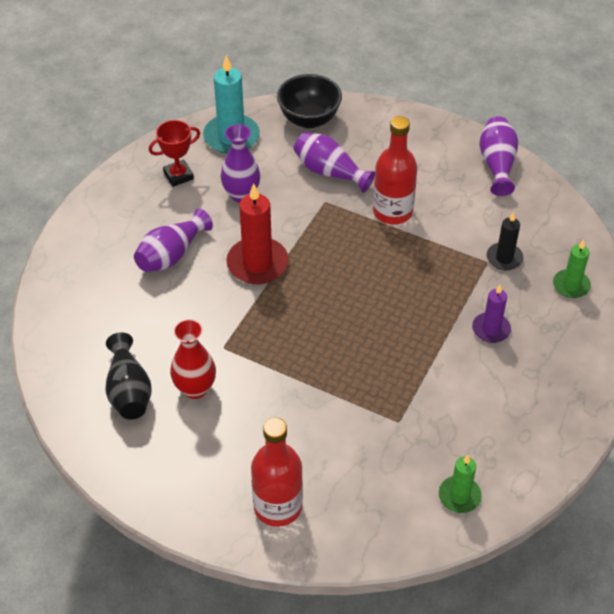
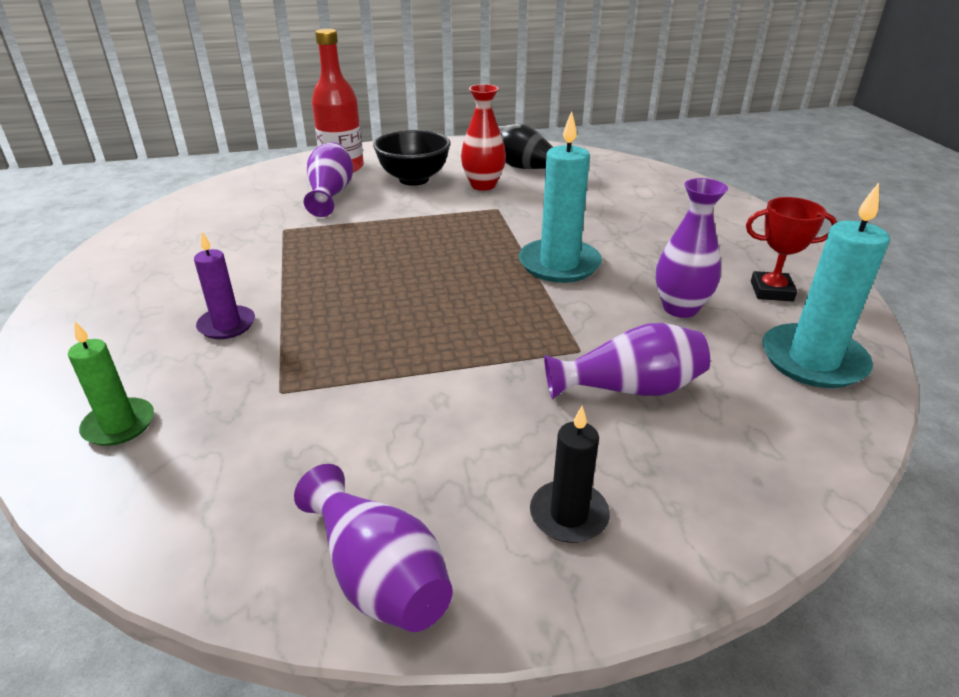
camera: 140 degrees right, 15 degrees down
(171, 255) = (645, 236): purple vase -> purple vase (330, 194)
(178, 176) = (771, 291): red trophy -> red trophy turned 75 degrees clockwise
(257, 264) = (559, 264): red candle -> turquoise candle
(309, 119) = (780, 449): black bowl -> black bowl (414, 179)
(392, 212) = (479, 385): red bottle -> none
(459, 496) = (190, 215): green candle -> none
(504, 258) = (255, 409): black candle -> black candle (569, 515)

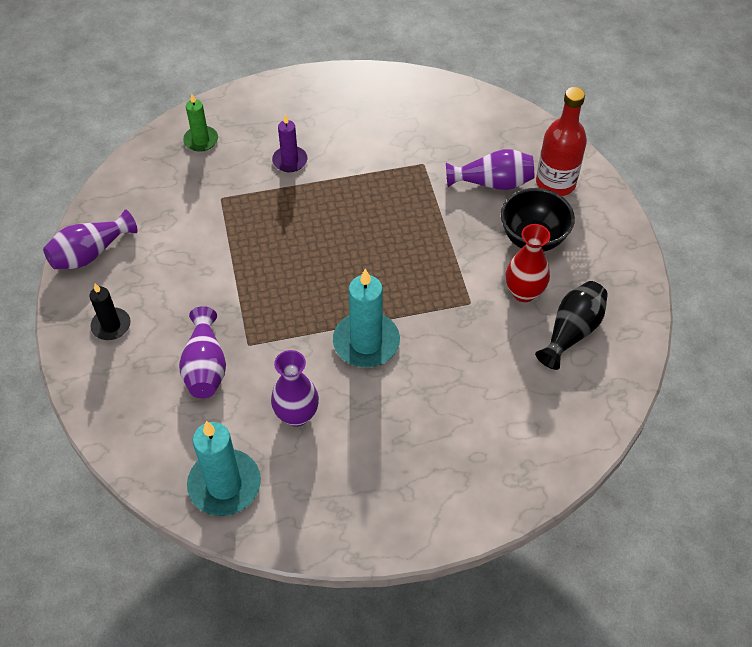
camera: 90 degrees right, 20 degrees up
(771, 291) = (319, 488): red trophy -> none

